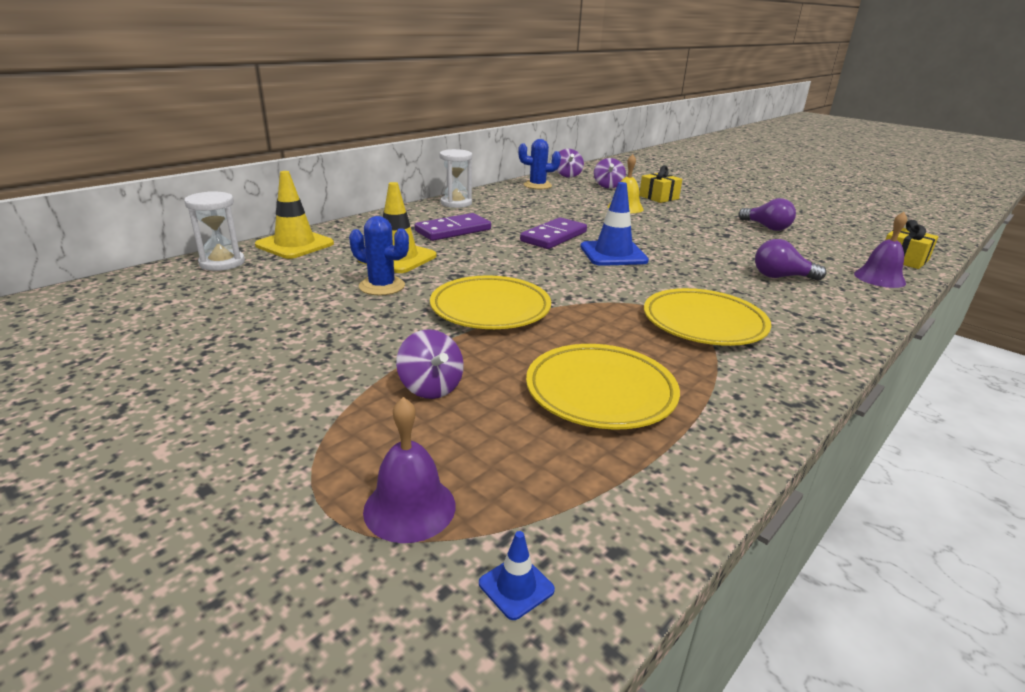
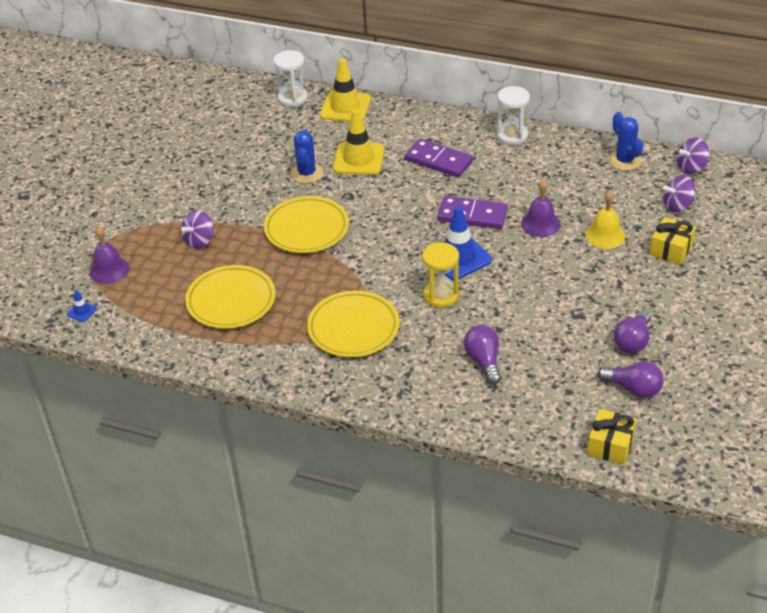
camera: 70 degrees right, 15 degrees up
(669, 272) = (441, 295): none -> yellow hourglass
(827, 239) = (633, 388): none -> purple light bulb
(879, 278) = (534, 425): purple bell -> purple bell (540, 224)

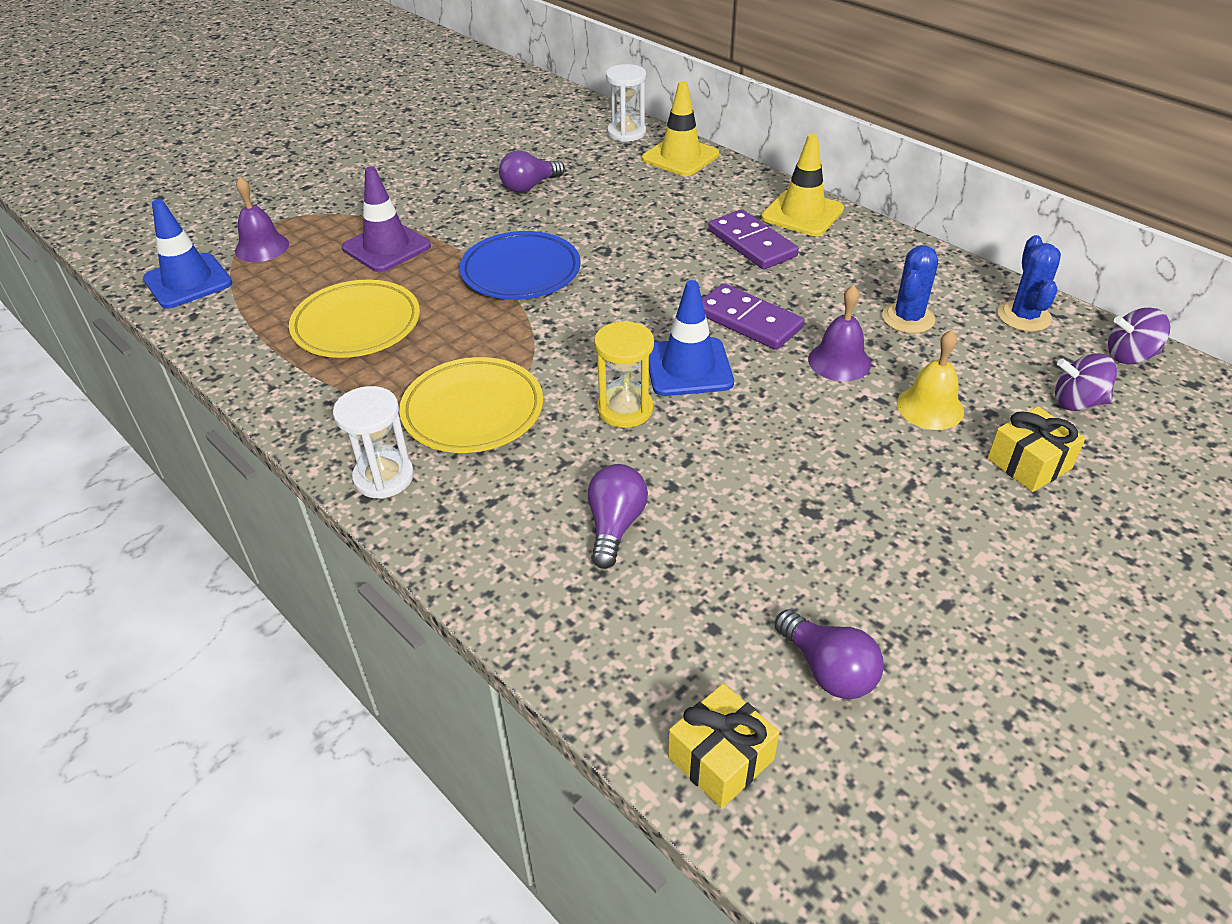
camera: 25 degrees right, 0 degrees up
(82, 311) = (188, 281): blue traffic cone -> blue traffic cone, size x2.29
(199, 241) = (386, 247): purple spinning top -> purple traffic cone
(306, 173) = (575, 212): blue cactus -> blue cactus (908, 318)
(306, 229) = (520, 272): yellow plate -> blue plate
(358, 159) = (650, 214): yellow traffic cone -> yellow traffic cone (802, 214)
(512, 135) = (874, 241): white hourglass -> white hourglass (383, 477)
(633, 341) = (876, 586): purple light bulb -> purple light bulb (529, 186)

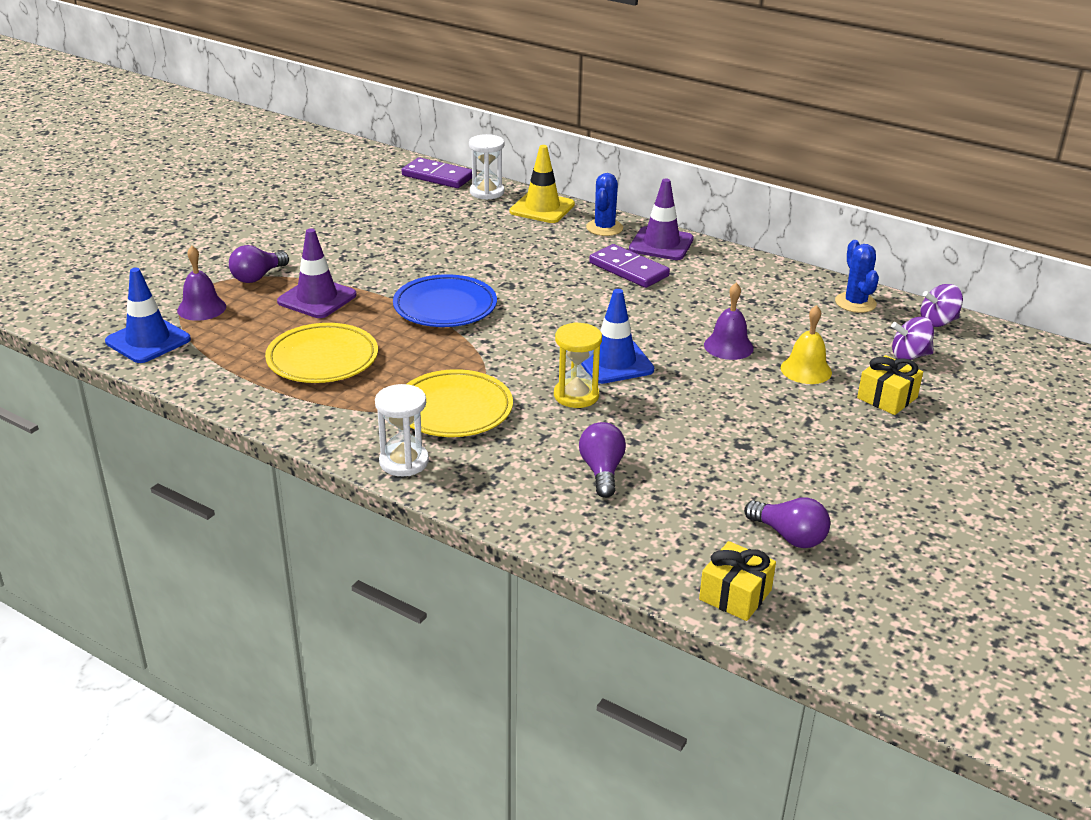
camera: 15 degrees left, 10 degrees down
(529, 186) = (421, 241): purple light bulb -> purple light bulb (258, 277)
(748, 321) = (647, 325): purple domino -> purple domino (437, 176)
(802, 214) = (661, 244): yellow traffic cone -> purple traffic cone
(908, 318) = (770, 312): blue cactus -> blue cactus (604, 228)

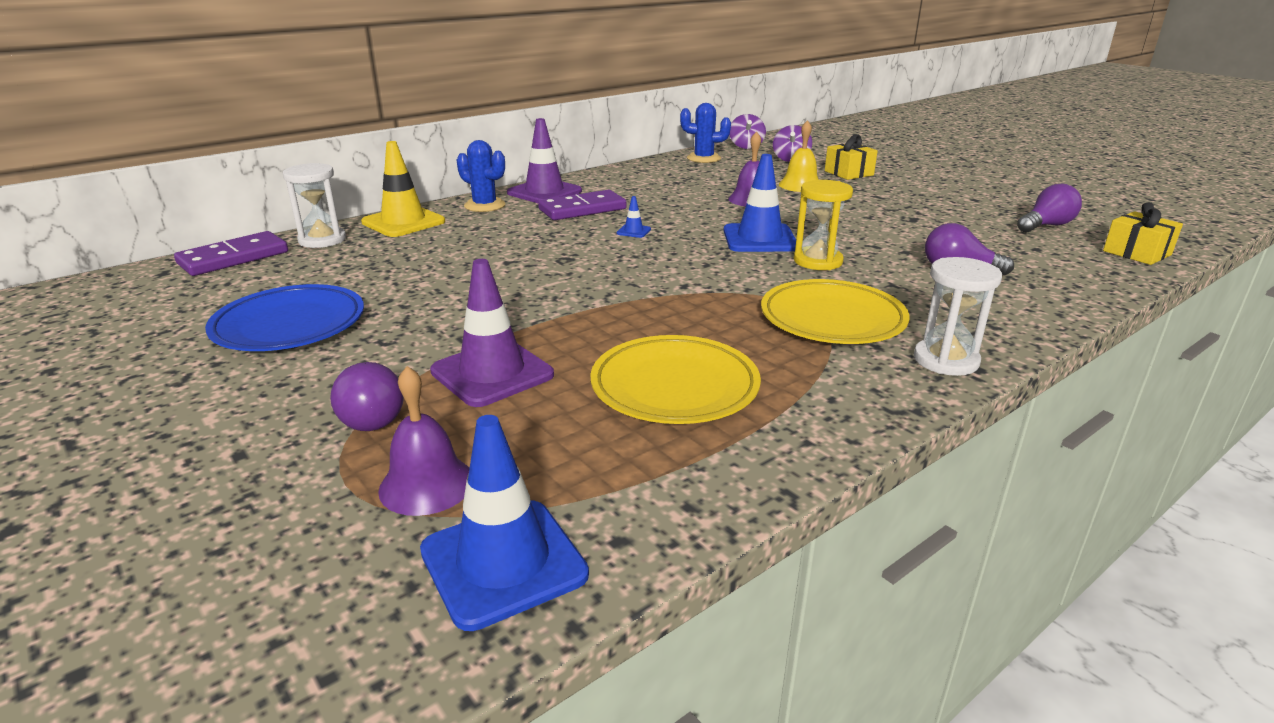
camera: 70 degrees left, 5 degrees down
(445, 307) = (589, 295): blue plate -> blue plate (289, 325)
(590, 301) = (633, 231): none -> blue traffic cone

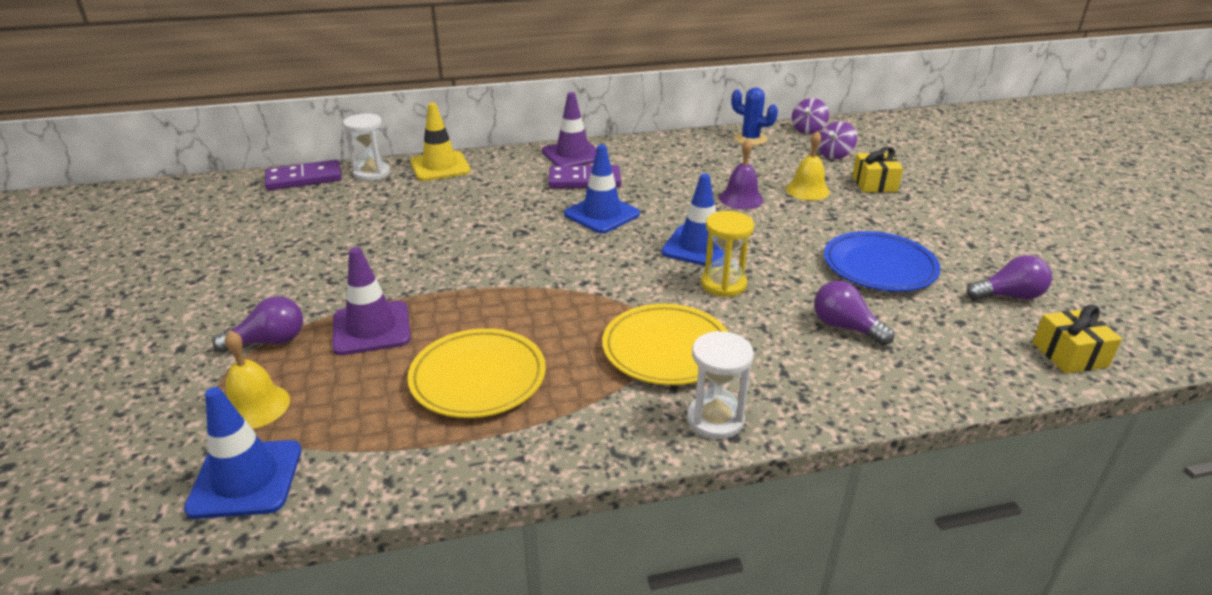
camera: 25 degrees right, 5 degrees up
(289, 325) = (288, 250): blue plate -> blue plate (879, 267)
(368, 416) = (269, 342): purple light bulb -> purple light bulb turned 105 degrees counterclockwise
(426, 484) = (255, 406): purple bell -> yellow bell
(484, 205) = (513, 161): blue cactus -> none
(633, 231) = (601, 214): blue traffic cone -> blue traffic cone, size x2.29

